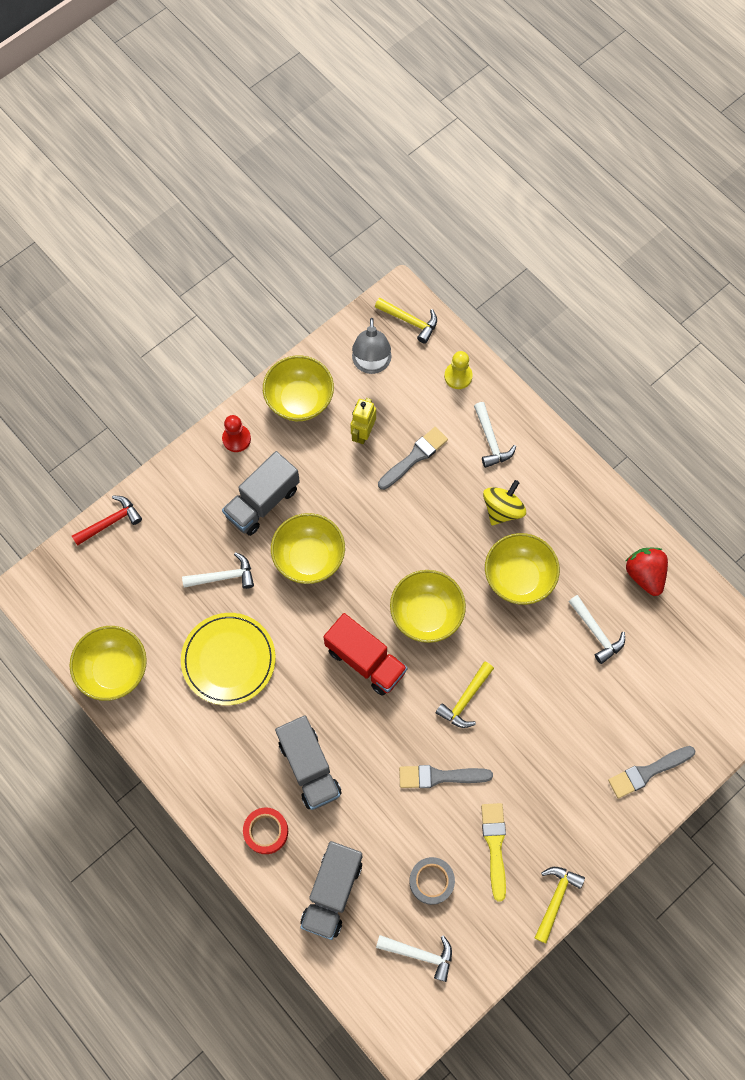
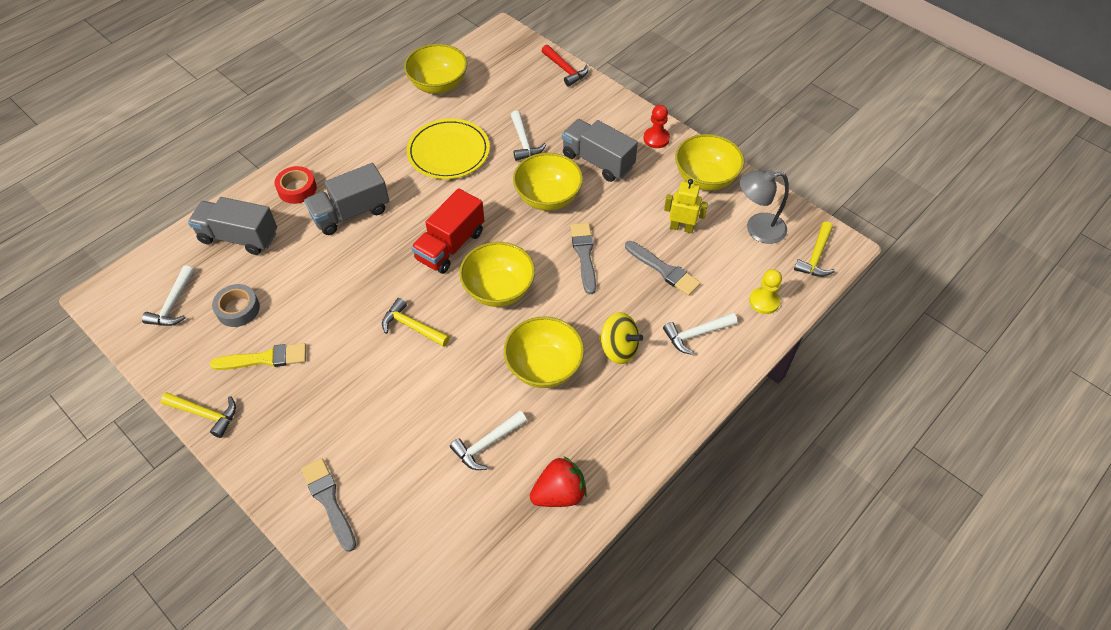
camera: 85 degrees right, 15 degrees down
(440, 776) = (336, 310): grey brush -> grey brush (584, 254)

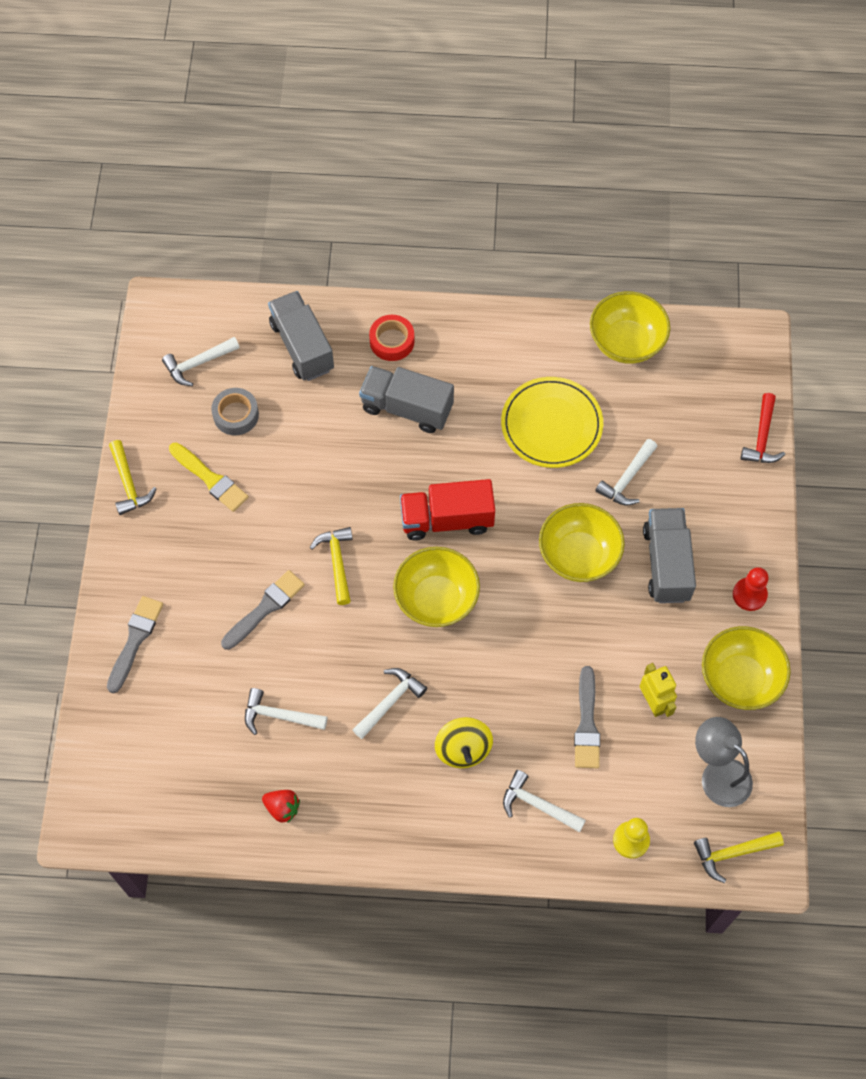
camera: 50 degrees right, 10 degrees up
(544, 367) = (390, 701): yellow bowl -> white hammer
(559, 493) = (282, 808): red strawberry -> red strawberry, size x0.65
(584, 254) = (540, 640): grey brush -> grey brush (265, 608)

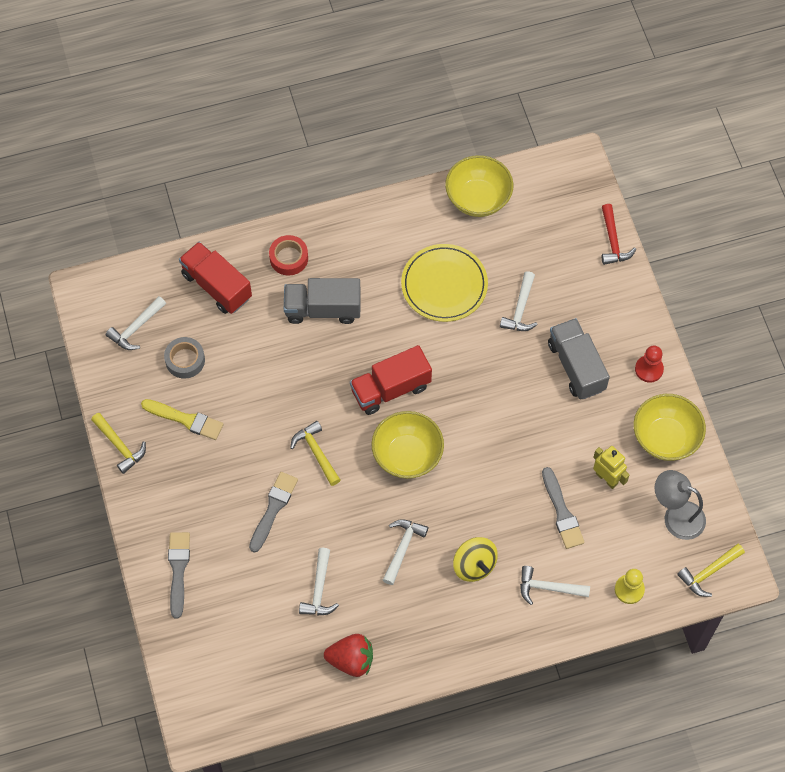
camera: 20 degrees left, 0 degrees up
(279, 716) = (319, 589): white hammer -> white hammer turned 75 degrees counterclockwise
(282, 808) = (351, 660): red strawberry -> red strawberry, size x1.54
(302, 346) = (217, 286): grey truck -> red truck
(578, 555) = (505, 383): yellow bowl -> none

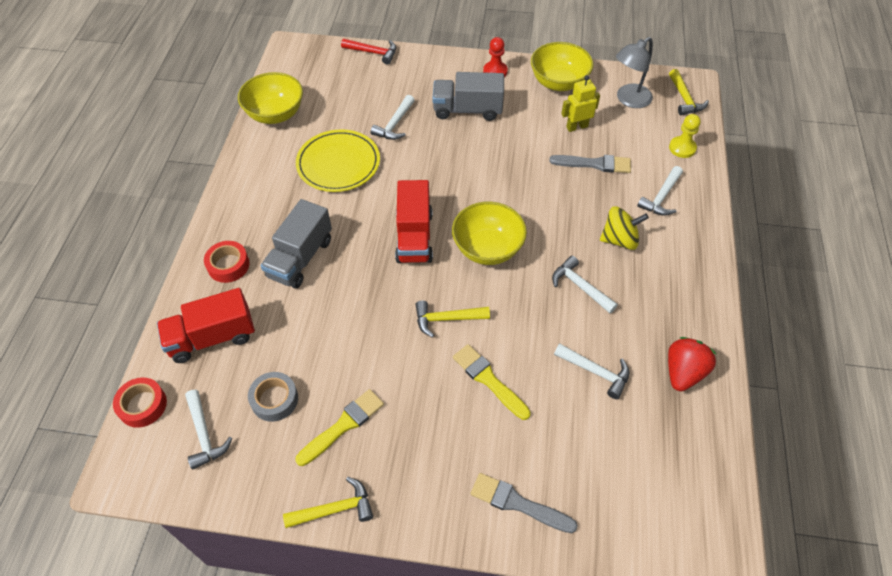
camera: 65 degrees left, 10 degrees down
(139, 272) = (142, 405): none -> red tape
(273, 508) = (488, 380): grey brush -> yellow brush
(520, 309) = (395, 124): white hammer -> white hammer turned 75 degrees clockwise

